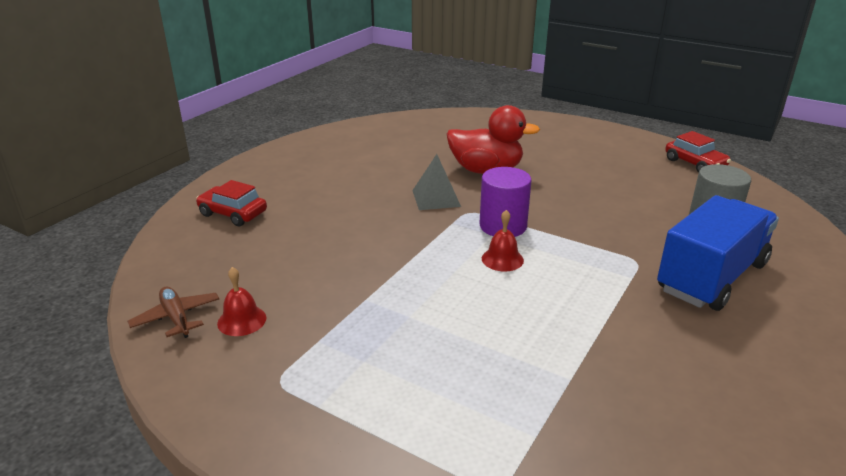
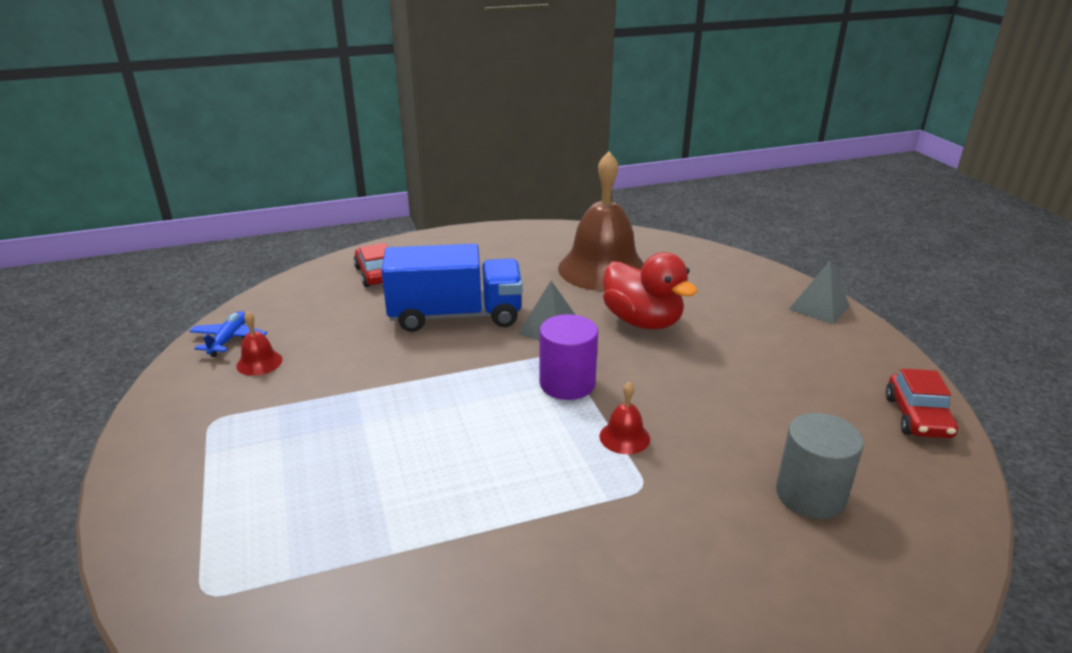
camera: 40 degrees right, 0 degrees up
(176, 318) = (229, 339): brown plane -> blue plane
(407, 148) = (602, 269): none -> brown bell
(502, 259) = (514, 414): red bell -> red bell (624, 437)
(567, 125) = (819, 307): none -> grey pyramid
(712, 277) = (699, 550): blue truck -> blue truck (455, 316)

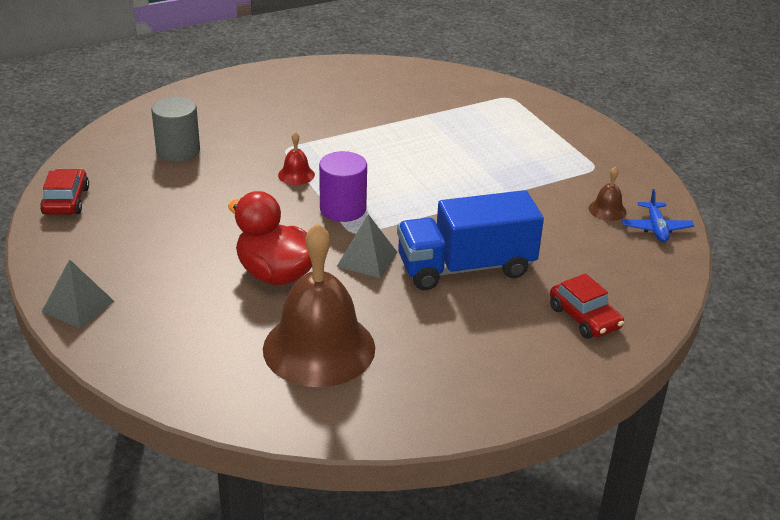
camera: 170 degrees right, 5 degrees up
(259, 362) = (607, 210): red bell -> brown bell

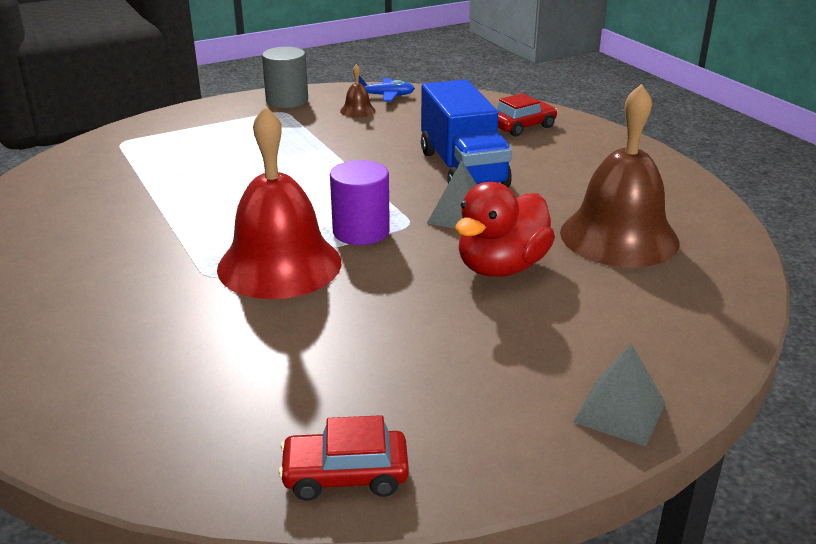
camera: 90 degrees left, 5 degrees down
(178, 151) = (194, 370): grey cylinder -> grey cylinder (287, 101)
(296, 175) = (279, 265): red bell -> red bell, size x2.48

